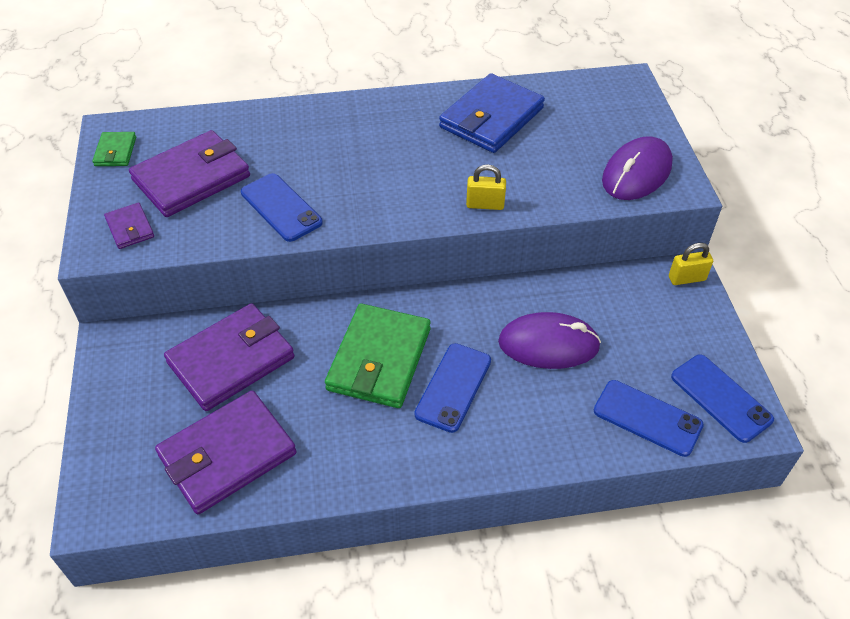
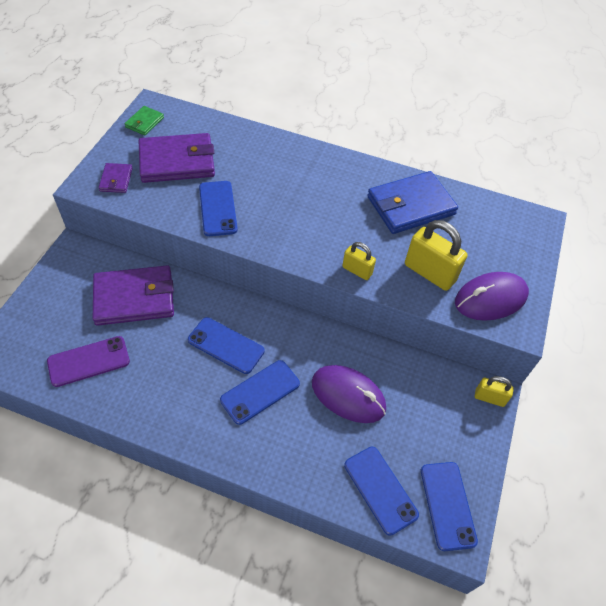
camera: 25 degrees right, 5 degrees up
(227, 454) = (88, 361): purple wallet -> purple phone
(379, 359) = (226, 345): green wallet -> blue phone
(560, 174) = (429, 273): none -> yellow padlock

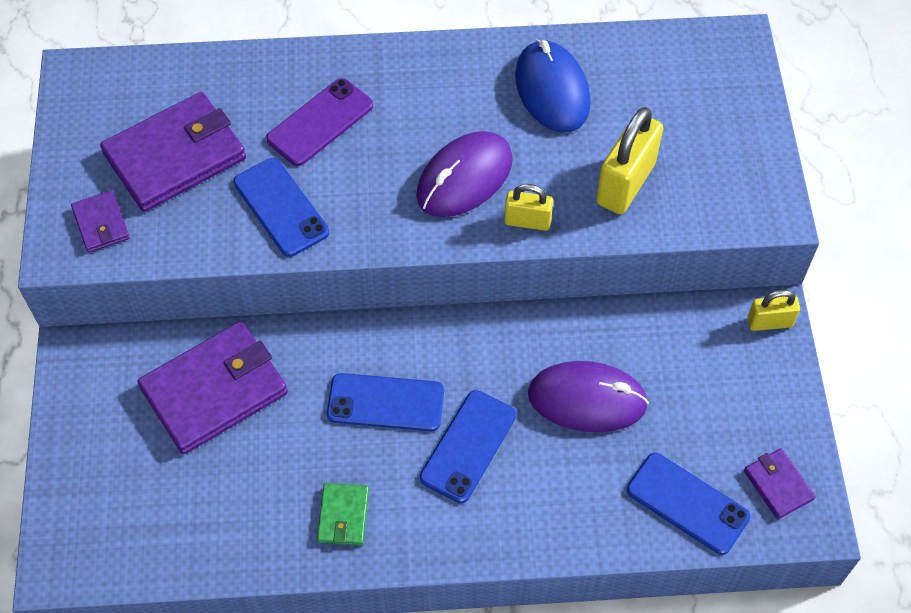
camera: 20 degrees left, 5 degrees up
(88, 361) = (206, 509): purple phone -> purple phone (320, 122)
(144, 122) = (83, 109): green wallet -> green wallet (343, 515)
(410, 205) = (552, 90): blue wallet -> blue mouse
(429, 273) = (625, 183): yellow padlock -> yellow padlock turned 75 degrees counterclockwise
(447, 505) = (778, 485): blue phone -> purple wallet
(490, 299) = (721, 188): purple mouse -> purple mouse (464, 178)

